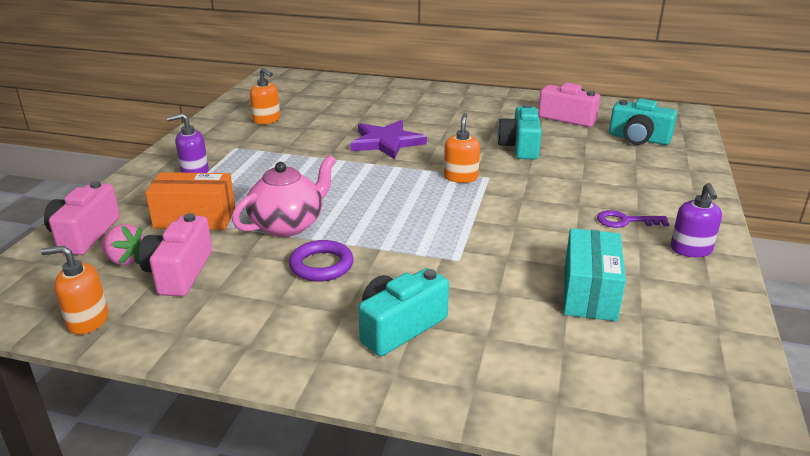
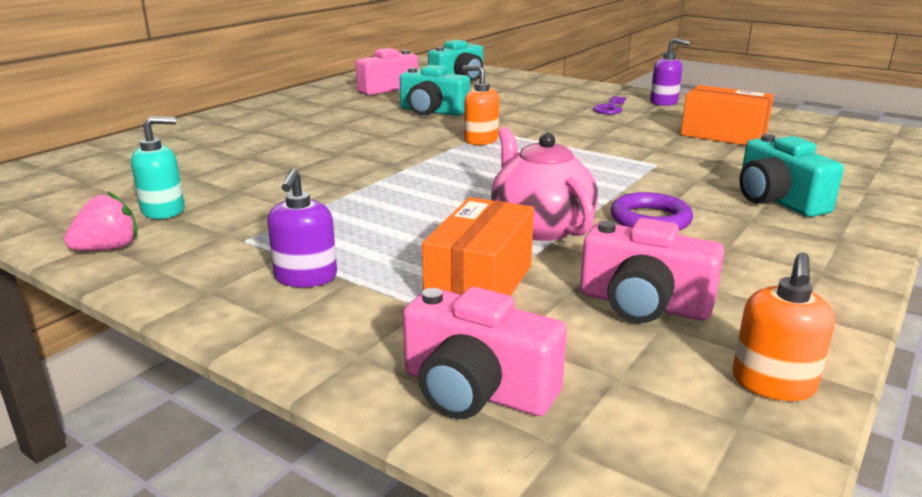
camera: 70 degrees left, 5 degrees down
(125, 260) = (591, 348): pink strawberry -> pink strawberry (108, 248)
(267, 120) = (164, 210): orange soap dispenser -> turquoise soap dispenser
(386, 142) = (350, 156): purple star -> none
(589, 292) = (723, 135): turquoise box -> orange box

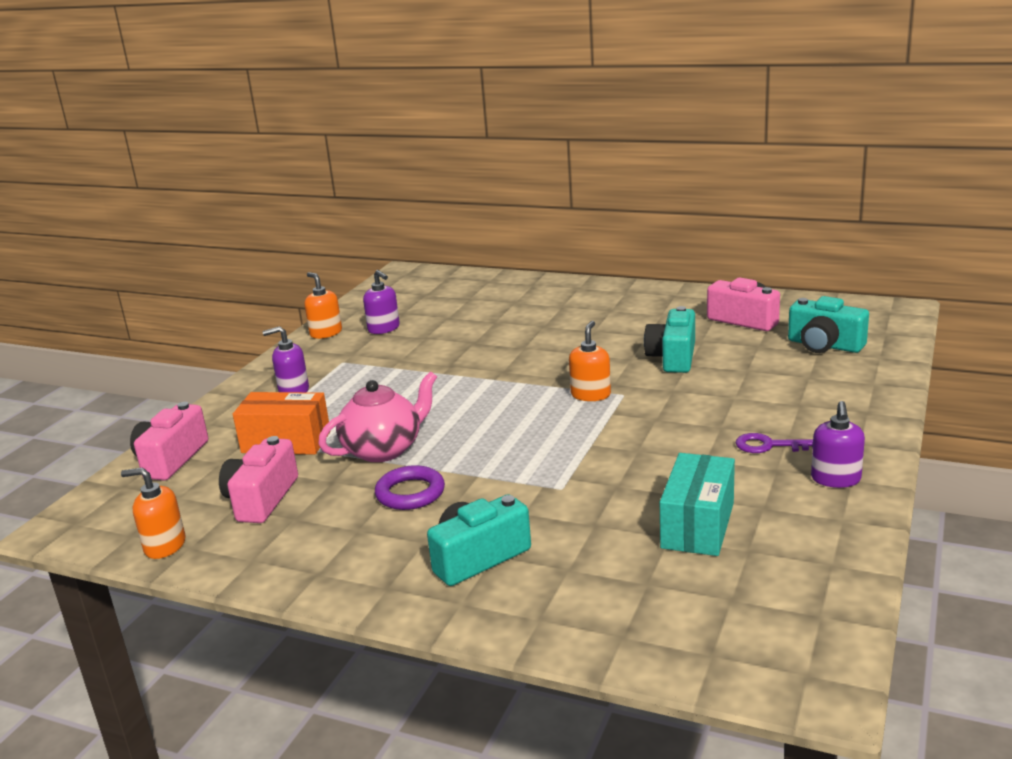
camera: 80 degrees right, 0 degrees up
(108, 248) = (326, 333): pink strawberry -> orange soap dispenser
(164, 210) = (384, 329): turquoise soap dispenser -> purple soap dispenser
(723, 135) = (697, 525): orange box -> turquoise box

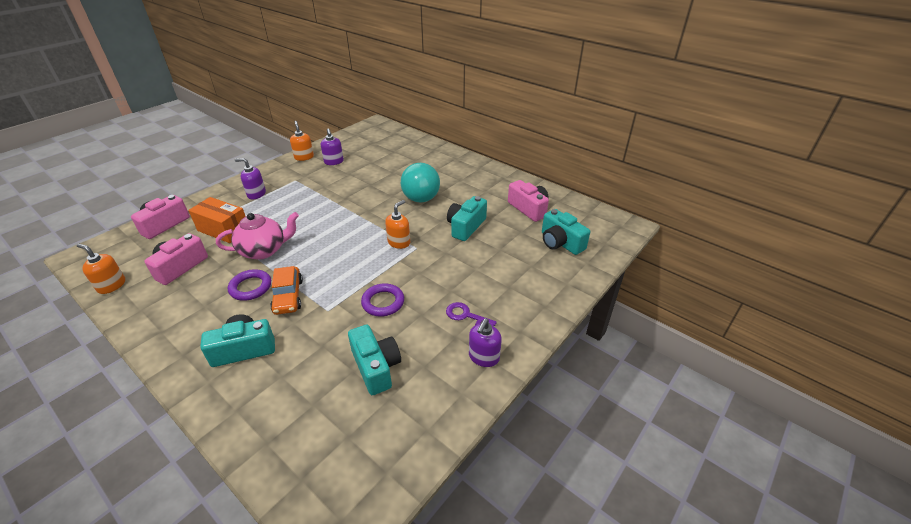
camera: 15 degrees right, 15 degrees up
(482, 488) = (288, 296): none -> orange car
(567, 336) = (421, 194): none -> turquoise light bulb
(636, 460) = (383, 302): none -> purple ring
(697, 525) = (376, 367): turquoise box -> turquoise camera

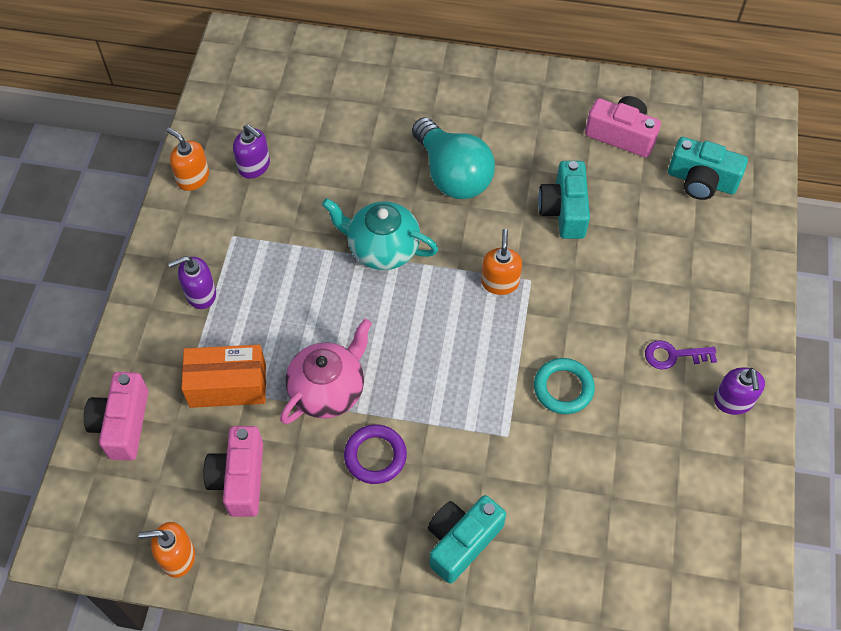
camera: 30 degrees left, 20 degrees up
(288, 296) = (438, 442): orange car -> none
(355, 208) = (382, 248): none -> turquoise teapot
(376, 367) = (631, 478): turquoise camera -> none
(383, 302) = (563, 388): purple ring -> turquoise ring

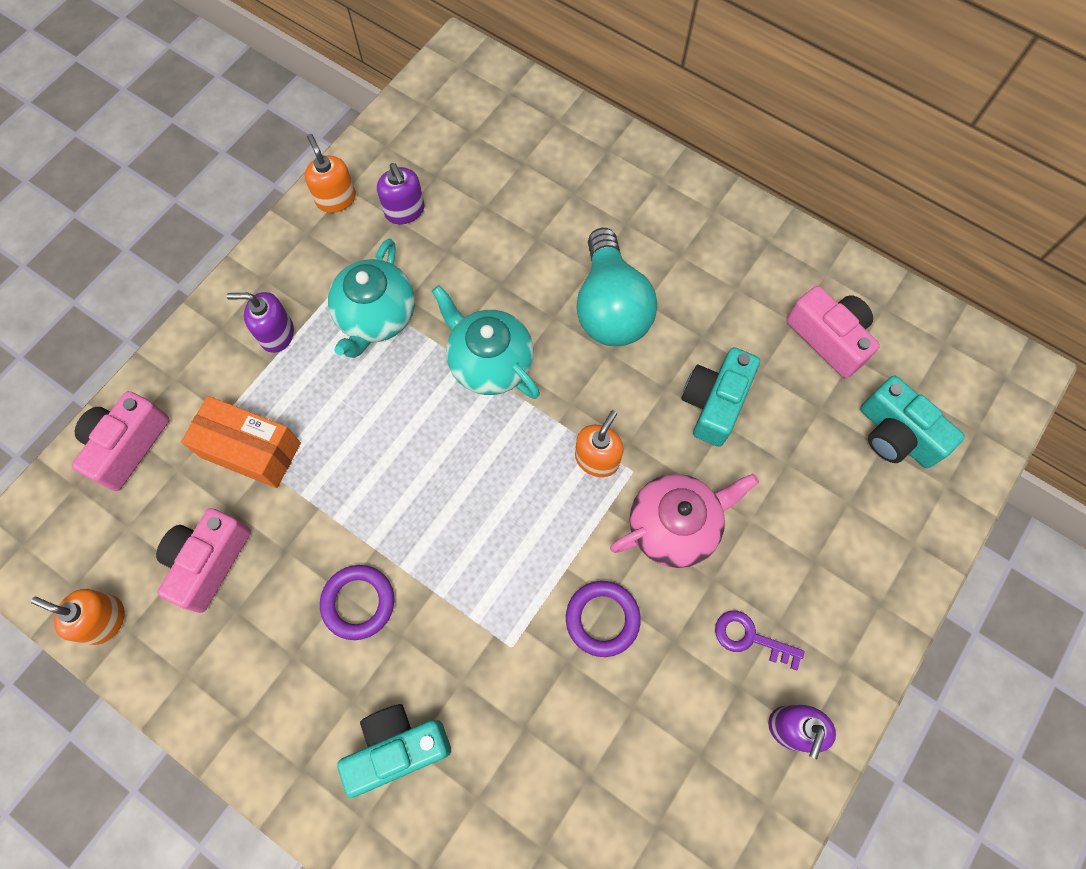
camera: 25 degrees right, 10 degrees up
(274, 250) = (376, 317): none -> turquoise teapot
(328, 390) = (349, 502): pink teapot -> pink teapot (674, 526)
(563, 388) = (602, 619): turquoise ring -> purple ring

